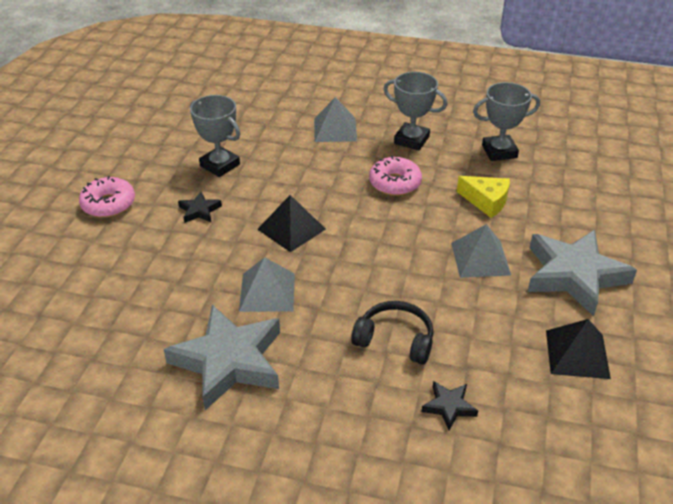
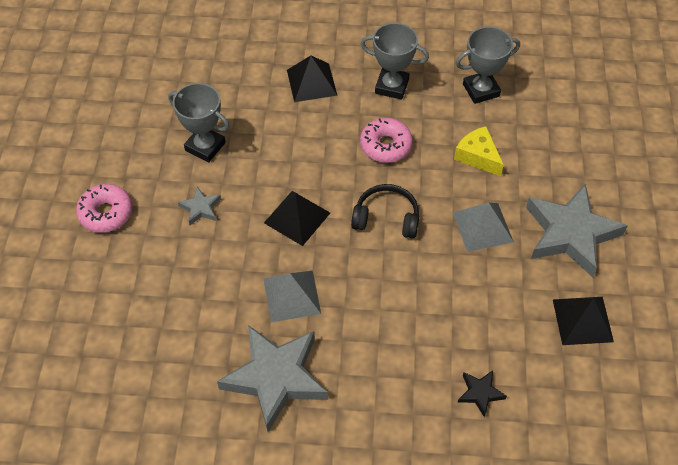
camera: 10 degrees left, 15 degrees up
(199, 211) = (200, 208): black star -> grey star
(335, 129) = (311, 82): grey pyramid -> black pyramid
(395, 340) = (421, 331): black headphones -> black headphones (386, 218)
(486, 201) = (478, 156): yellow cheese -> yellow cheese turned 150 degrees counterclockwise

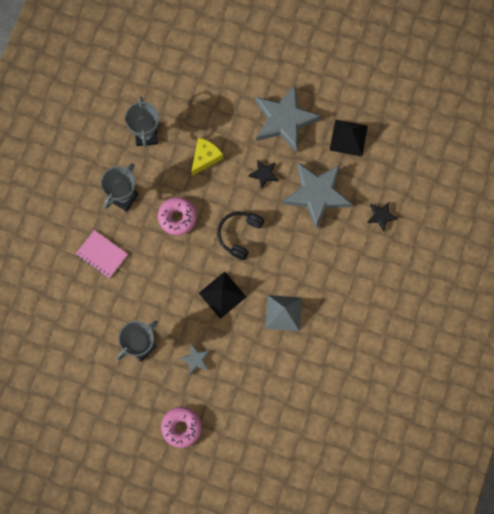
camera: 75 degrees left, 20 degrees up
(275, 378) = (340, 337): grey star -> grey star (317, 195)
(311, 82) = (102, 254): black pyramid -> pink notebook
(478, 156) = (205, 157): yellow cheese -> yellow cheese turned 150 degrees clockwise
(482, 227) = (264, 174): grey pyramid -> black star

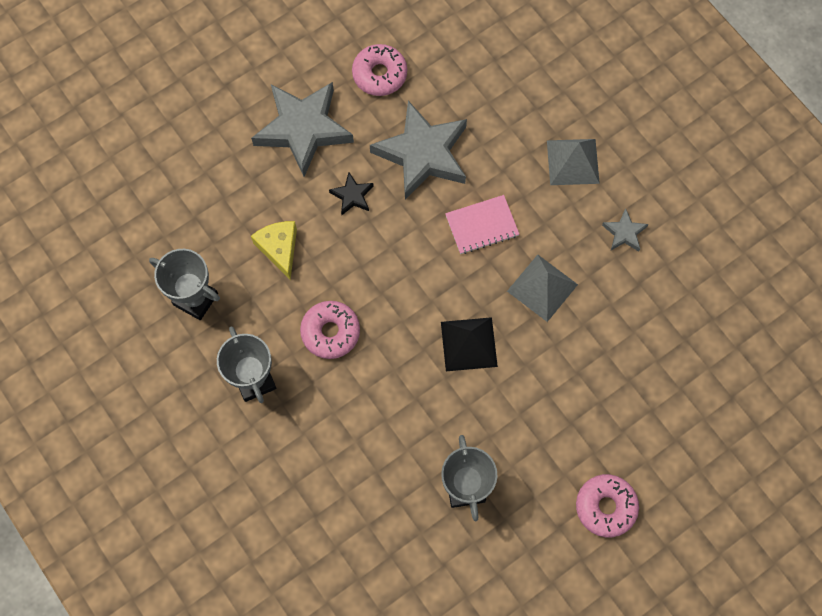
camera: 55 degrees left, 5 degrees down
(102, 254) = (309, 457): pink notebook -> pink notebook (482, 225)
(196, 359) = (529, 431): grey star -> grey star (624, 233)
(239, 235) = (407, 274): black headphones -> none
(348, 138) = (379, 74): black pyramid -> pink donut
(373, 280) = (572, 162): none -> grey pyramid
(381, 216) = (501, 102): black star -> none

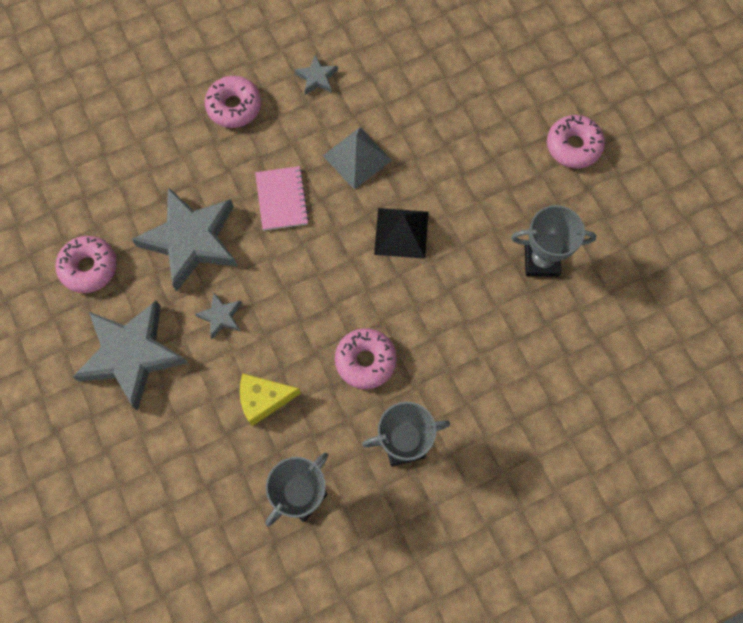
camera: 80 degrees left, 0 degrees up
(352, 196) = (221, 316): black star -> grey star
(572, 162) = (234, 106): grey pyramid -> pink donut

